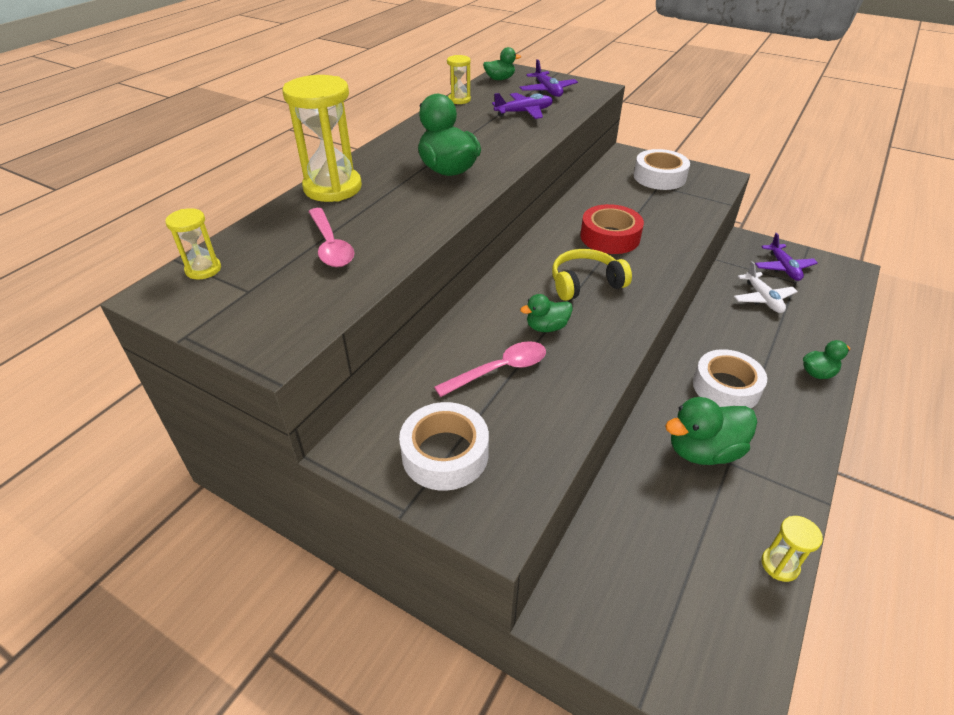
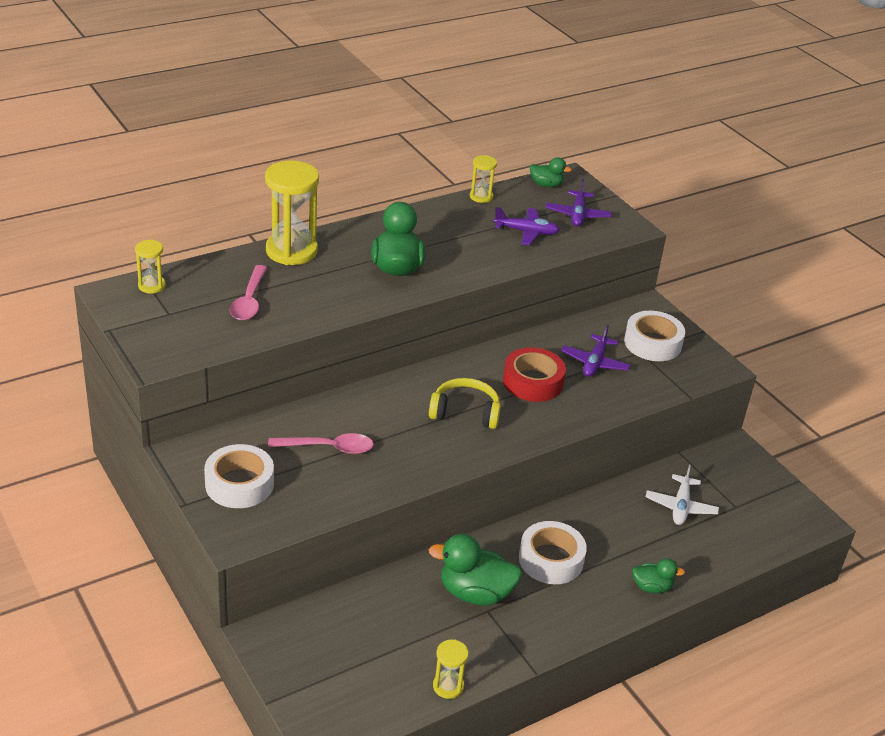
camera: 25 degrees right, 5 degrees down
(546, 327) = (395, 433): green duck -> none
(783, 268) = (741, 489): purple plane -> purple plane (595, 362)

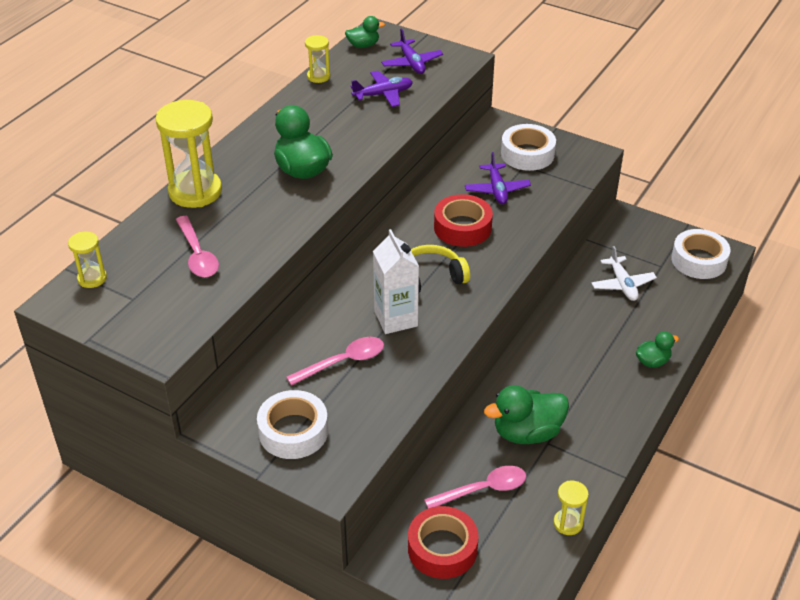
camera: 25 degrees left, 5 degrees up
(318, 651) = (442, 548): none -> red tape
(394, 621) = (483, 489): none -> pink spoon
(404, 433) = (396, 319): none -> white carton
(551, 559) = (562, 375): white tape -> white tape (699, 260)

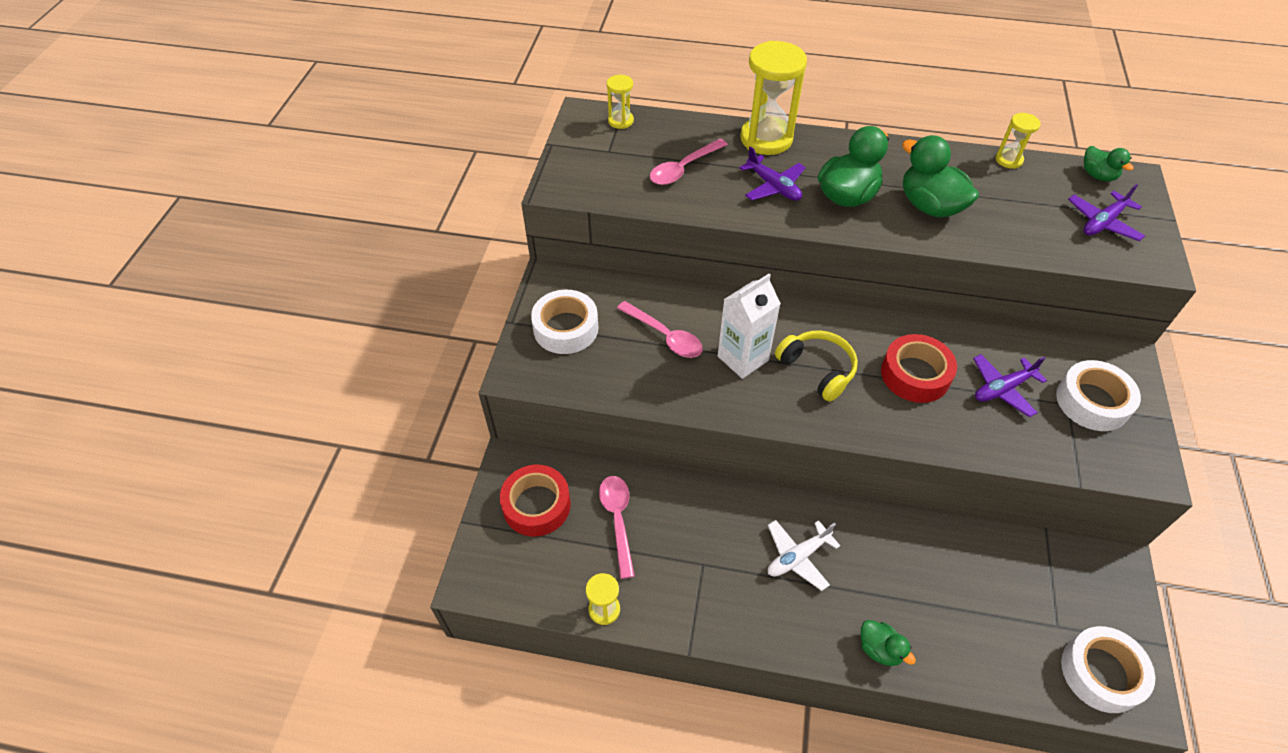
camera: 70 degrees right, 10 degrees up
(383, 94) = (1022, 217): purple plane -> purple plane (773, 186)
(483, 489) = (618, 520): pink spoon -> pink spoon turned 150 degrees counterclockwise
(527, 433) = (707, 540): green duck -> green duck (929, 206)
(622, 284) = (992, 586): white plane -> white plane (798, 557)

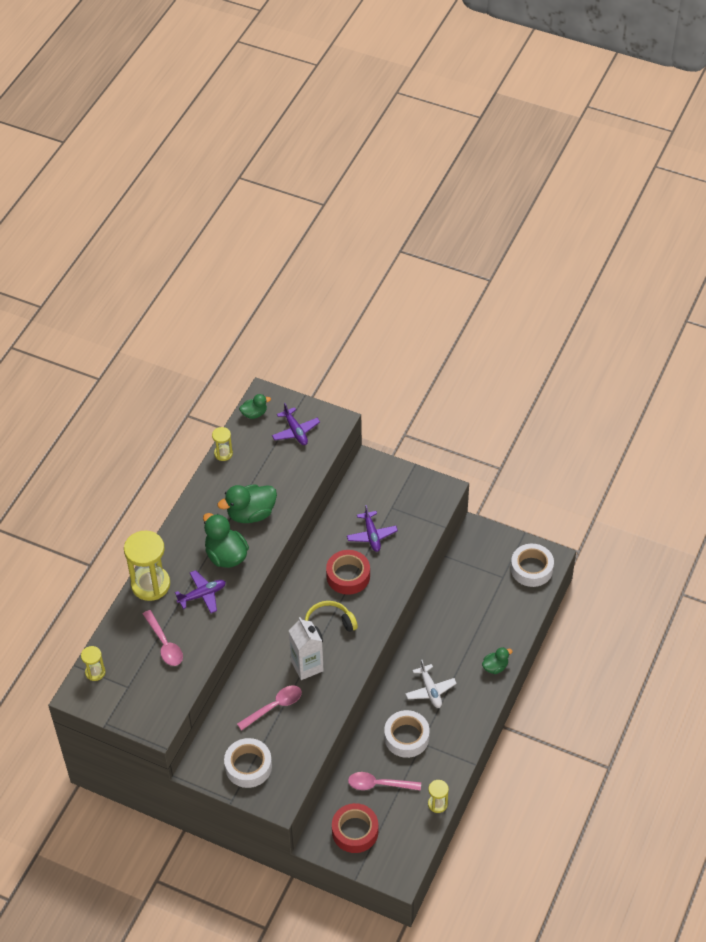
camera: 75 degrees left, 0 degrees up
(1092, 402) = (393, 495): white tape -> white tape (406, 737)

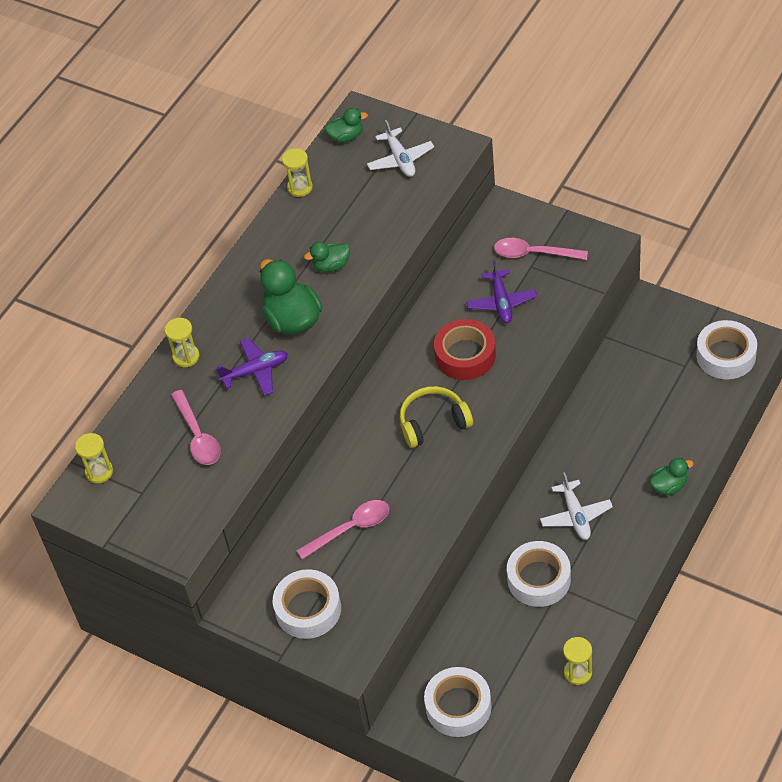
camera: 10 degrees right, 0 degrees up
(150, 584) = (186, 356): yellow hourglass -> yellow hourglass, size x0.50
(251, 514) = (331, 266): green duck -> green duck, size x0.56
(295, 431) = (400, 159): purple plane -> white plane
(307, 666) = (400, 474): white carton -> none
(355, 831) = (458, 706): red tape -> white tape
(379, 784) = (496, 643): pink spoon -> pink spoon (533, 253)

